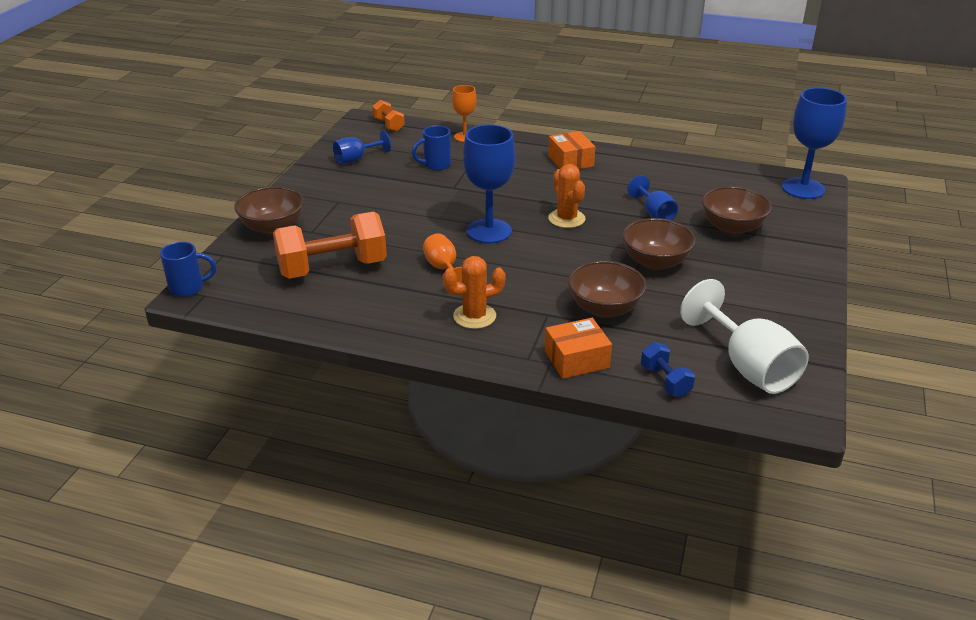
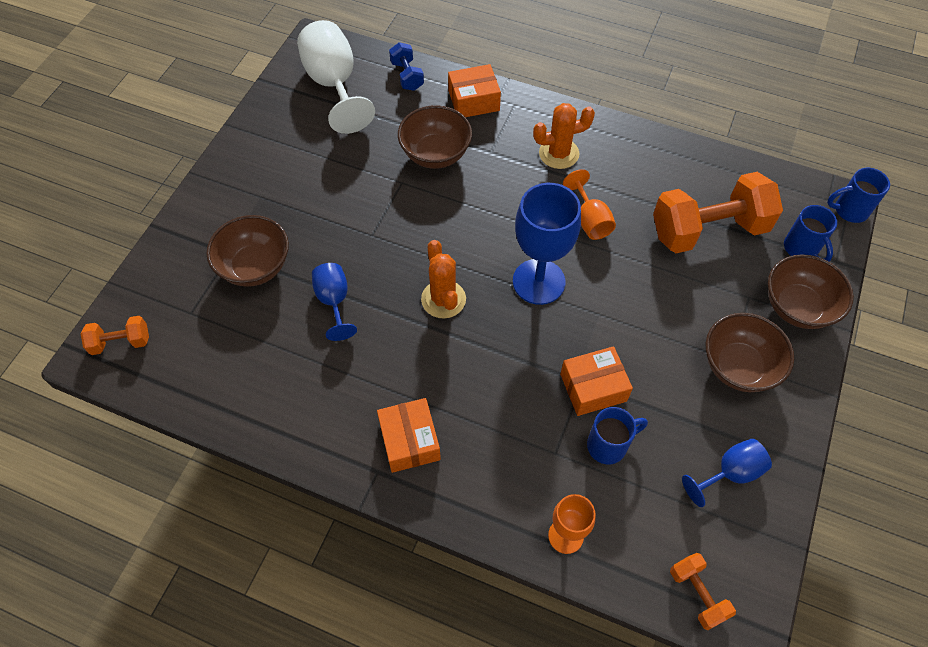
camera: 175 degrees left, 25 degrees up
(250, 260) = (801, 249): none -> blue mug
(445, 185) = (593, 387): none -> orange box
(655, 262) = (365, 214): brown bowl -> brown bowl (738, 367)
(803, 188) = (121, 342): blue goblet -> orange dumbbell

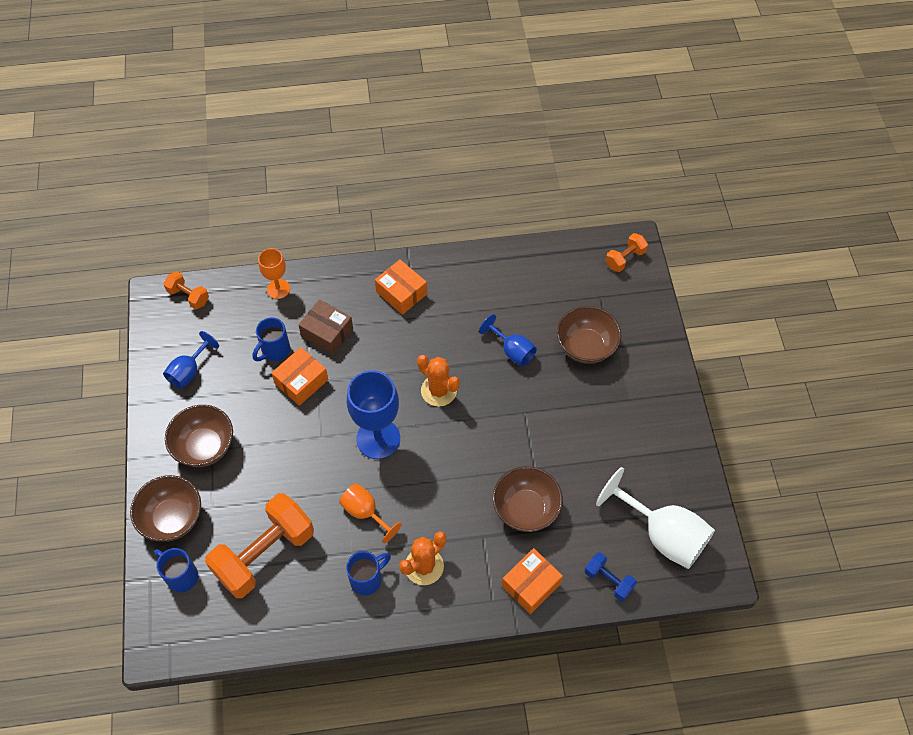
camera: 150 degrees right, 0 degrees up
(531, 435) = (327, 332): none -> brown box
(849, 210) = (147, 640): blue mug -> blue mug (367, 579)

